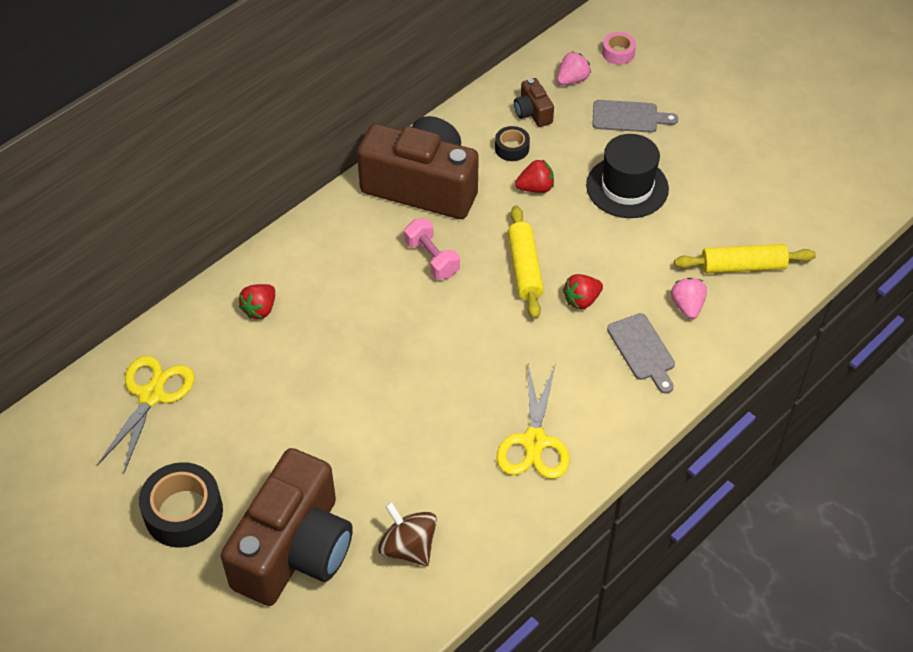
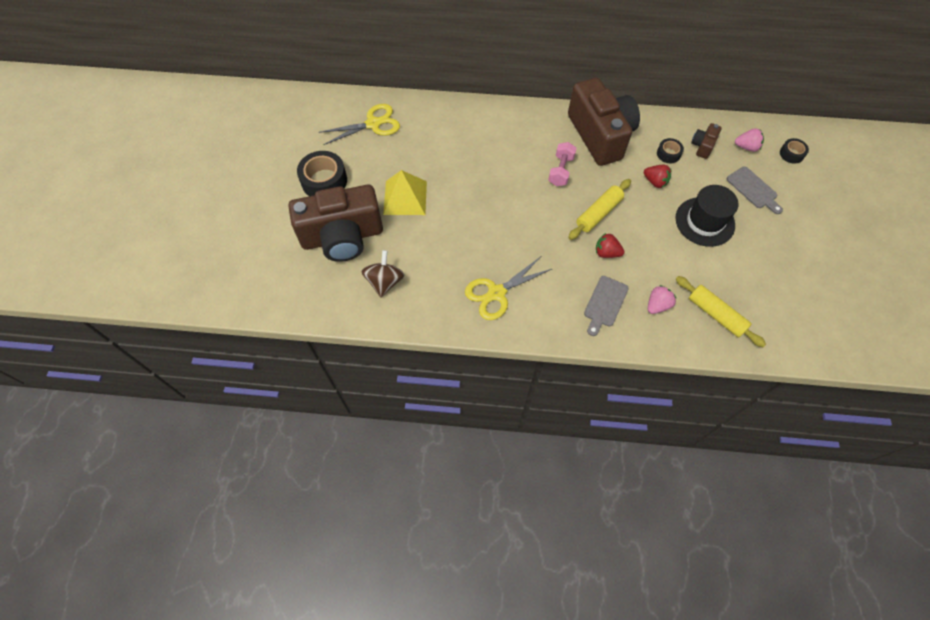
camera: 50 degrees right, 10 degrees up
(260, 309) = (459, 127): red strawberry -> none
(306, 440) = (405, 197): none -> yellow pyramid
(618, 53) = (791, 154): pink tape -> black tape

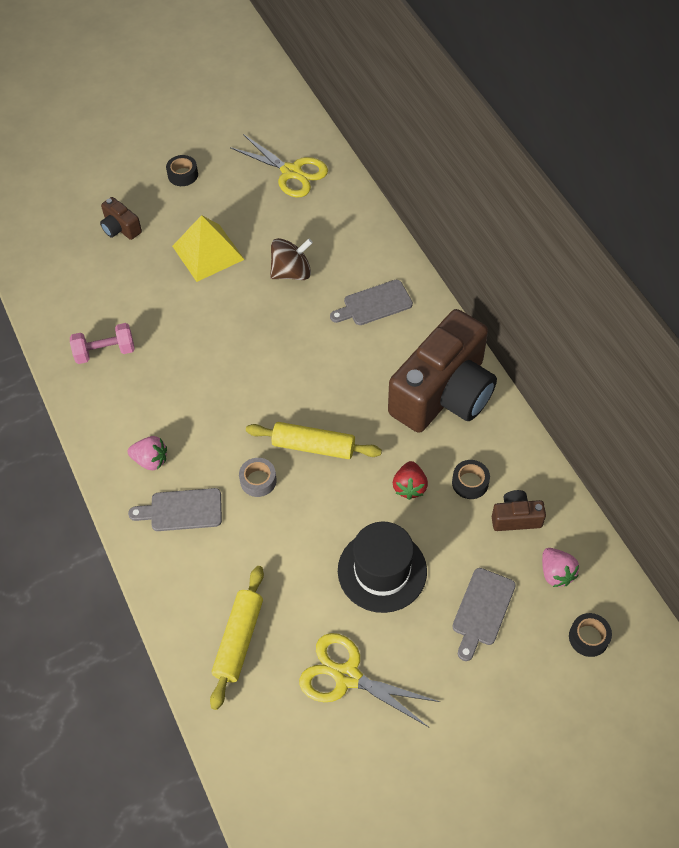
camera: 60 degrees right, 5 degrees down
(324, 181) = (183, 175): black tape -> black tape, size x0.53
(342, 237) = (120, 228): brown camera -> brown camera, size x0.41
(384, 282) = (86, 292): brown spinning top -> brown spinning top (291, 272)
(496, 293) = (132, 397): yellow scissors -> yellow scissors (347, 676)
(512, 134) = (374, 304): none -> grey cutting board
(560, 171) = (353, 378): pink dumbbell -> pink dumbbell (105, 352)
(606, 253) = (258, 480): red strawberry -> grey tape
(657, 305) = (213, 568): pink strawberry -> pink strawberry (150, 460)

